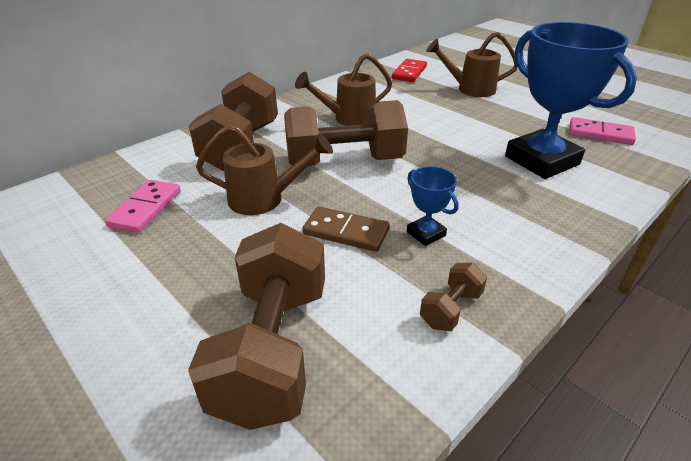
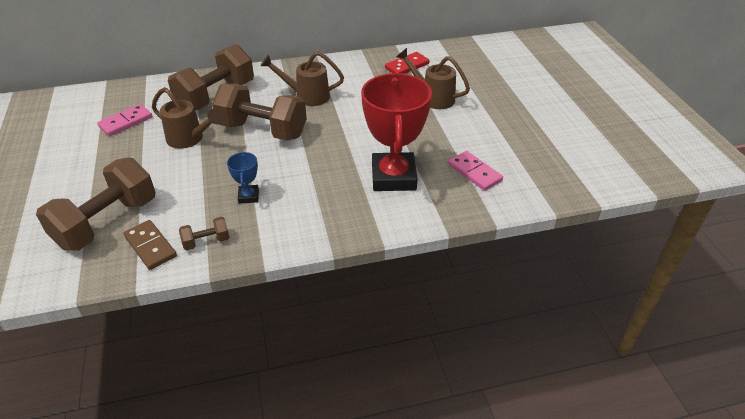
camera: 30 degrees right, 5 degrees up
(346, 232) = (208, 177): brown domino -> brown domino (150, 246)
(541, 160) = (393, 177): blue trophy -> red trophy

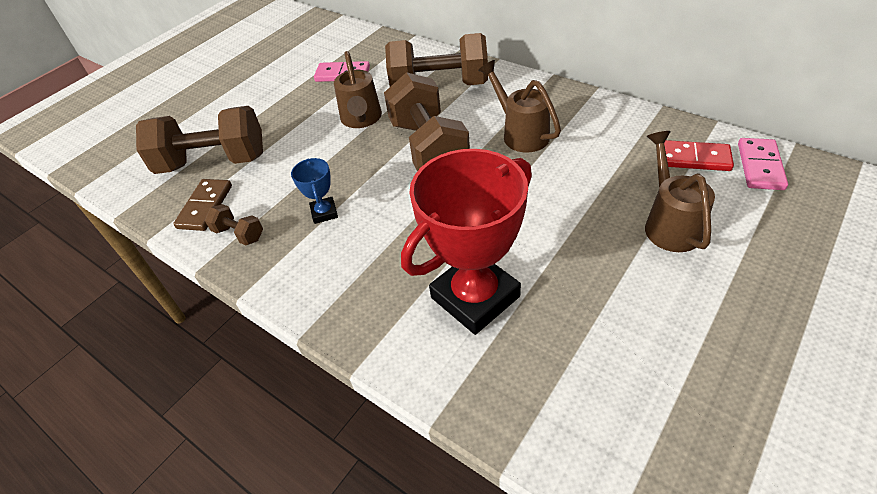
camera: 55 degrees right, 5 degrees up
(248, 196) = (324, 213): blue trophy -> blue trophy turned 60 degrees counterclockwise
(475, 172) = (579, 372): pink domino -> pink domino (760, 166)

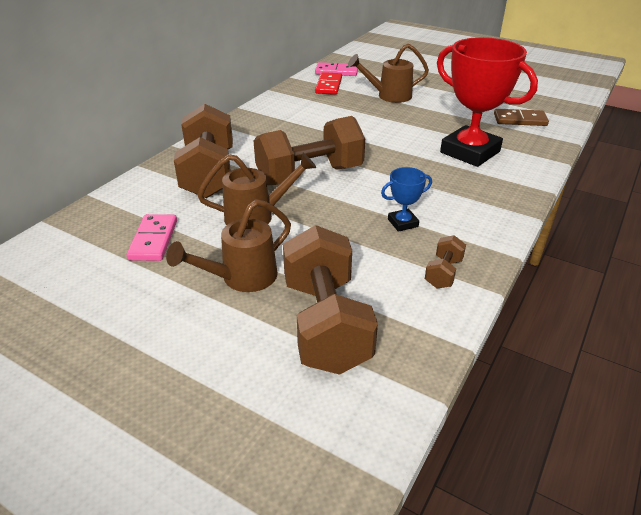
camera: 100 degrees left, 10 degrees down
(205, 207) = (408, 310): brown domino -> brown domino (520, 120)
(521, 133) = (294, 136): brown watering can -> brown watering can (242, 278)

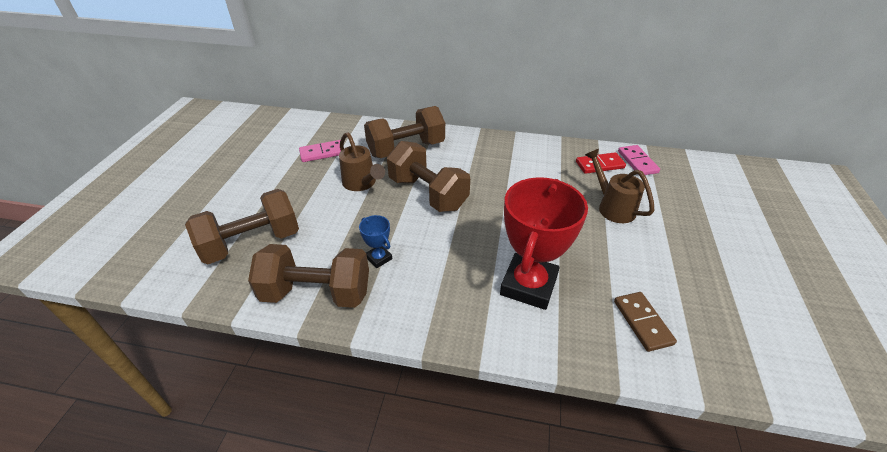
camera: 70 degrees right, 5 degrees up
(242, 278) = (292, 196): brown watering can -> none
(443, 273) = (317, 293): brown dumbbell -> brown dumbbell, size x2.27

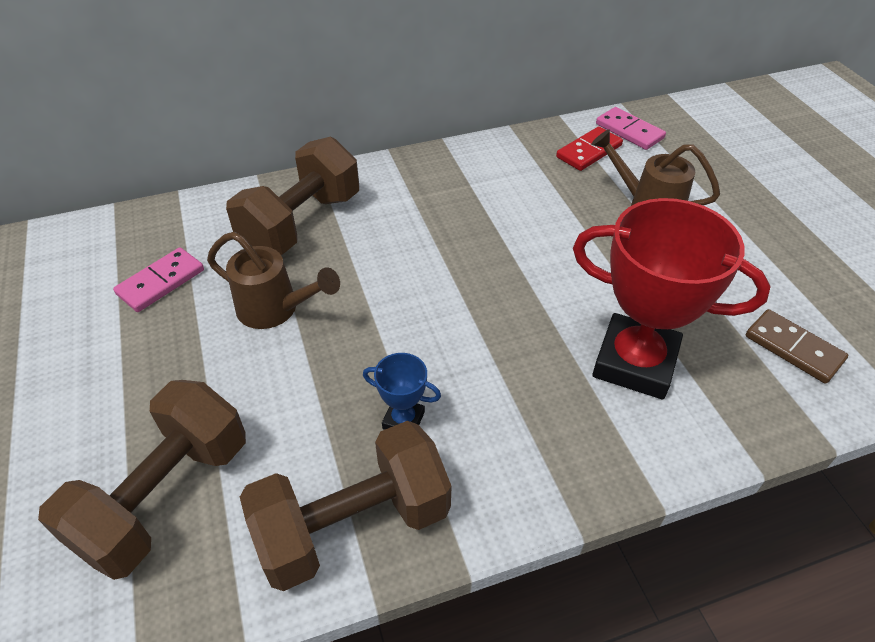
camera: 30 degrees left, 5 degrees up
(428, 193) = (394, 284): brown dumbbell -> none
(528, 285) = (635, 362): red trophy -> red trophy turned 60 degrees counterclockwise

